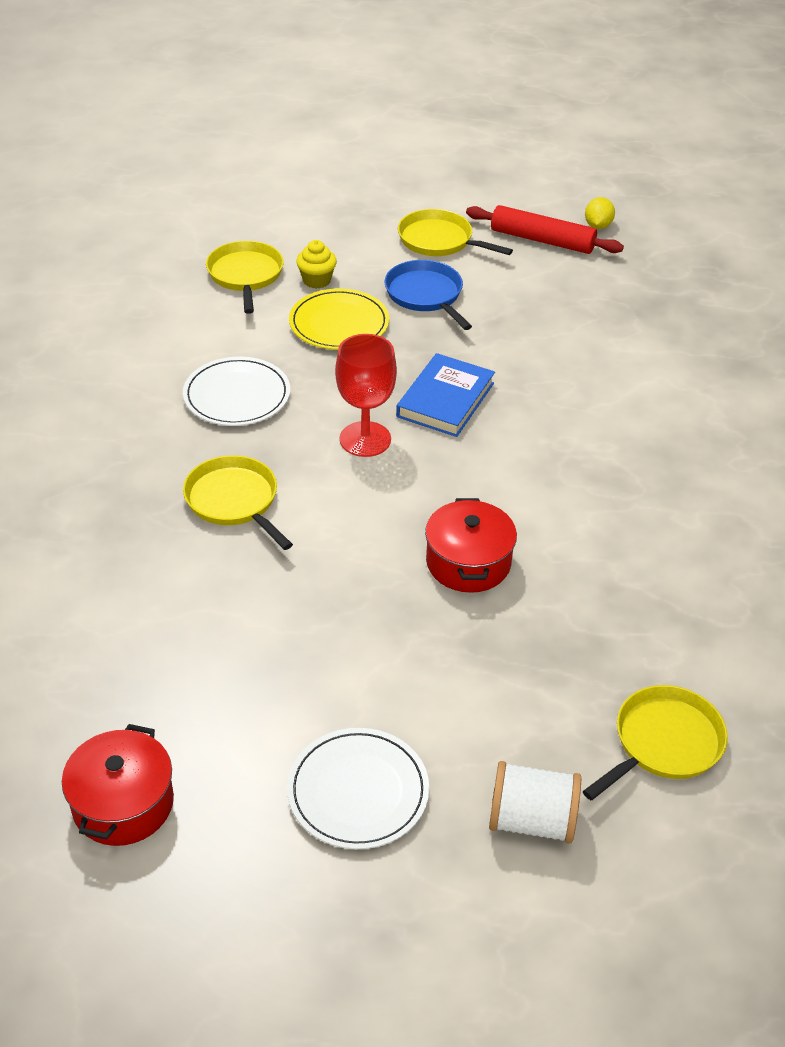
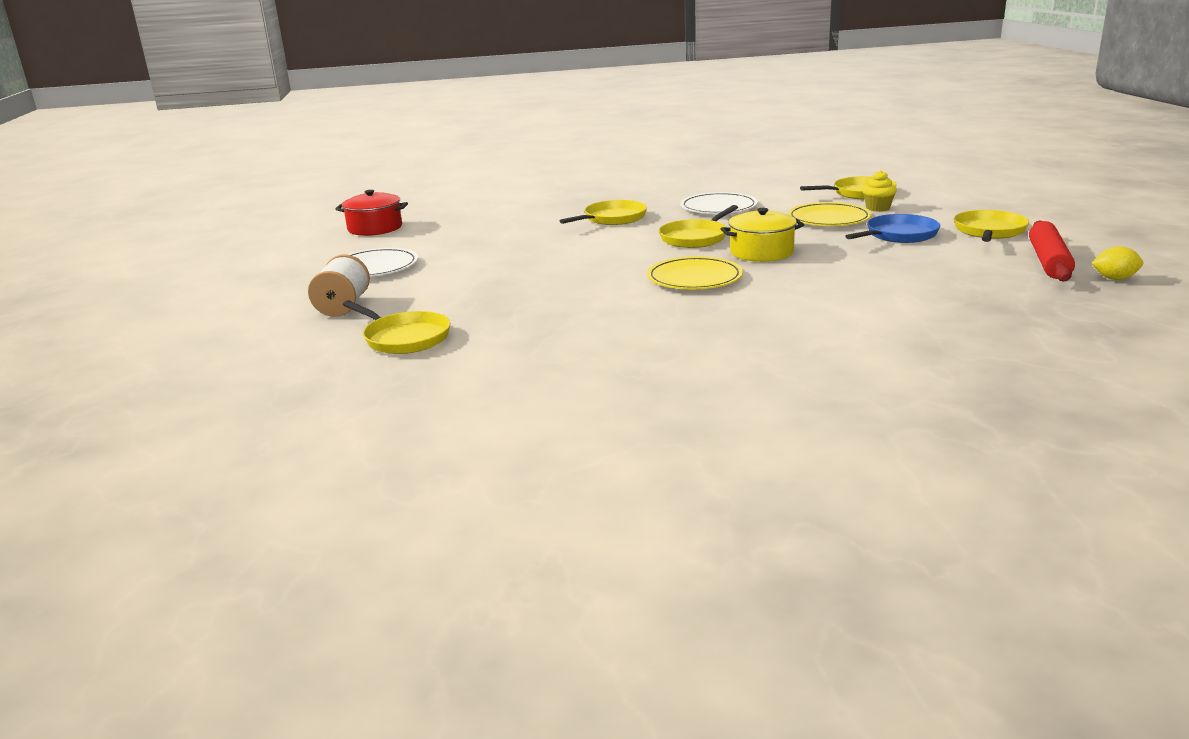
camera: 85 degrees right, 20 degrees down
(365, 439) = (695, 238): red goblet -> yellow pan
(445, 400) = (761, 252): blue book -> yellow pot
(468, 562) = (577, 273): red pot -> none
(517, 466) = (694, 278): none -> yellow plate

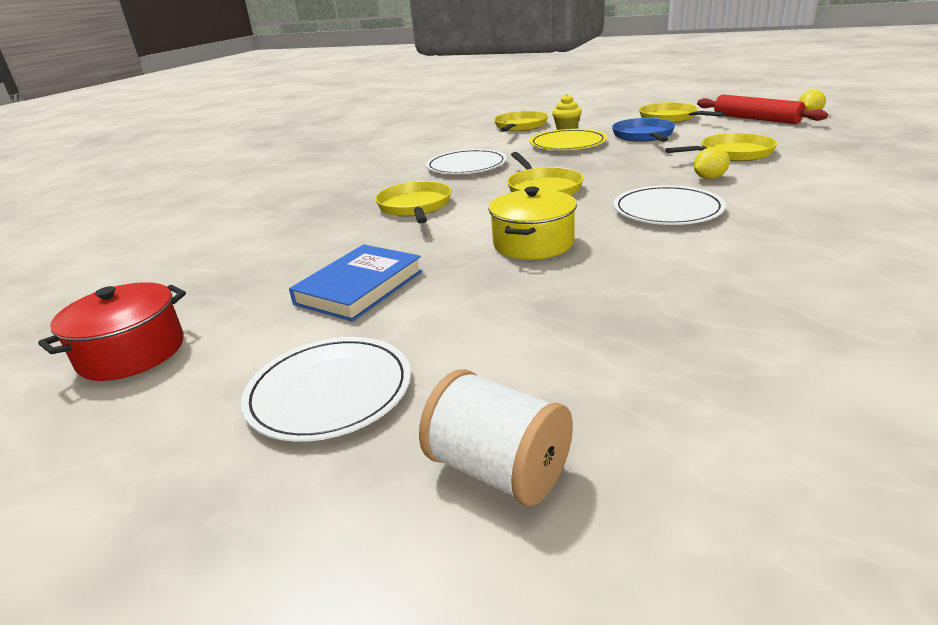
camera: 55 degrees left, 5 degrees up
(404, 338) = (736, 433): yellow pan -> yellow pan (732, 153)
(478, 242) = (359, 287): none -> blue book
(694, 278) = (667, 210): yellow plate -> white plate
(761, 252) = (625, 176): yellow pot -> yellow pot (533, 243)
(795, 276) = (709, 178): none -> yellow lemon

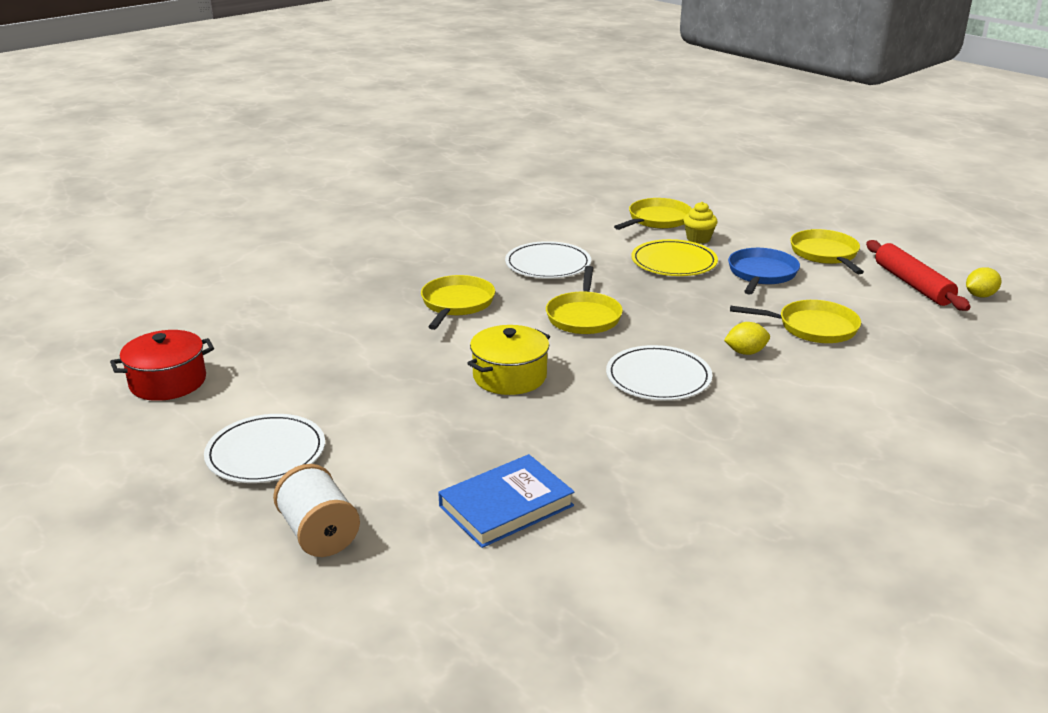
camera: 20 degrees right, 0 degrees up
(359, 287) = (346, 376): blue book -> blue book (506, 506)

